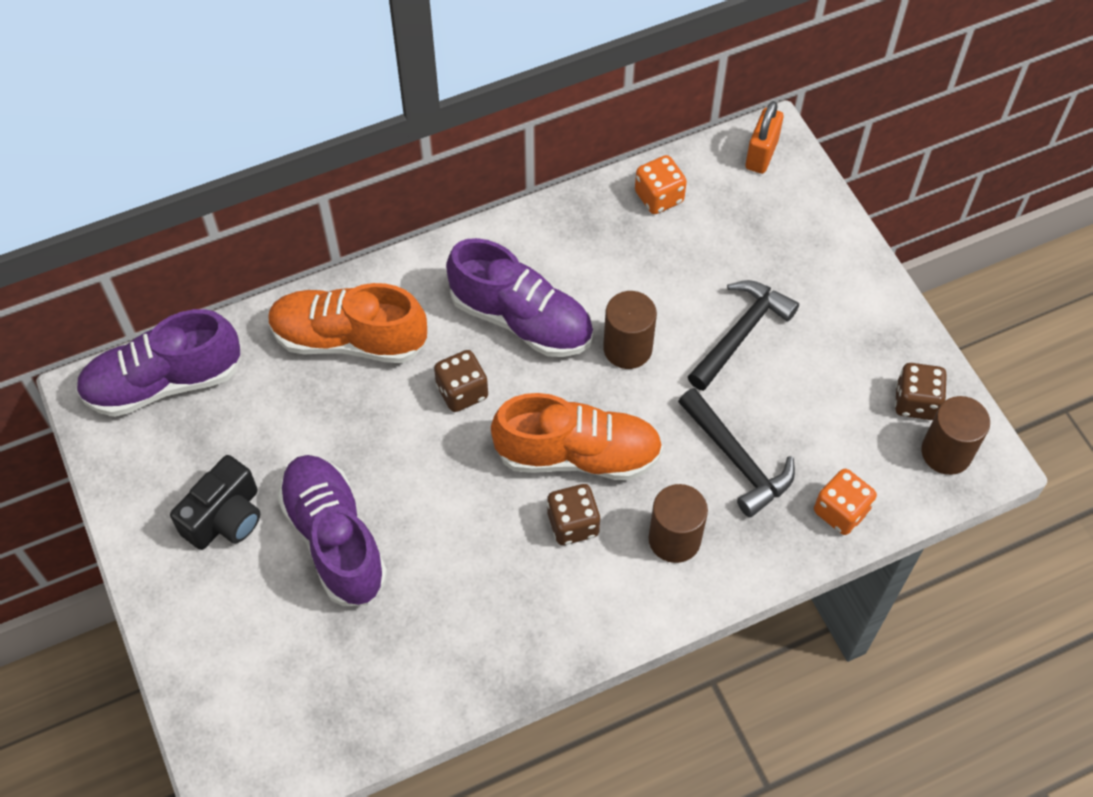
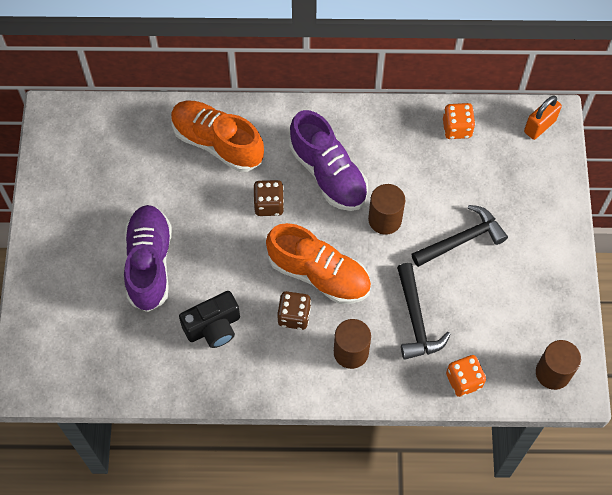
camera: 25 degrees right, 5 degrees up
(164, 382) = (96, 124): purple shoe -> none
(225, 517) = (93, 223): black camera -> black camera (213, 327)
(915, 402) = (551, 332): brown dice -> none

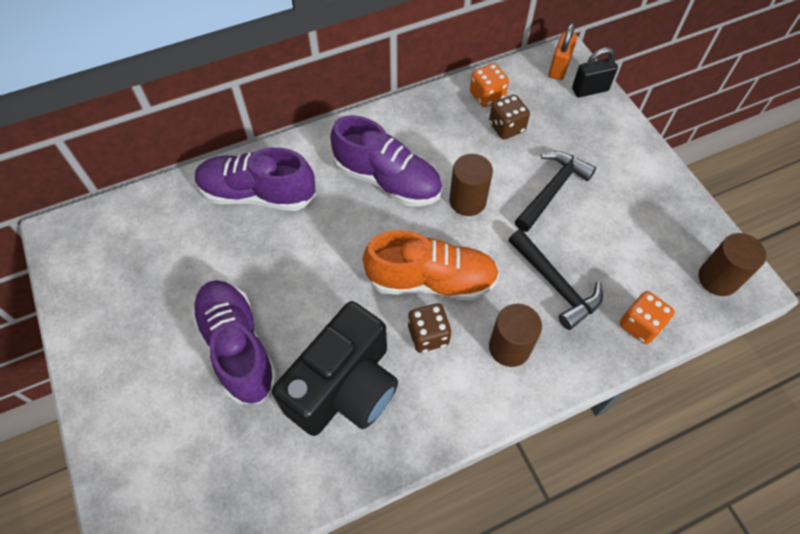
camera: 25 degrees left, 5 degrees down
(213, 327) = (345, 387): black camera -> black camera, size x1.65
(217, 143) = (258, 194): orange shoe -> purple shoe
(269, 204) = (342, 233): brown dice -> brown dice (506, 127)
(554, 159) = (590, 90): none -> black padlock

